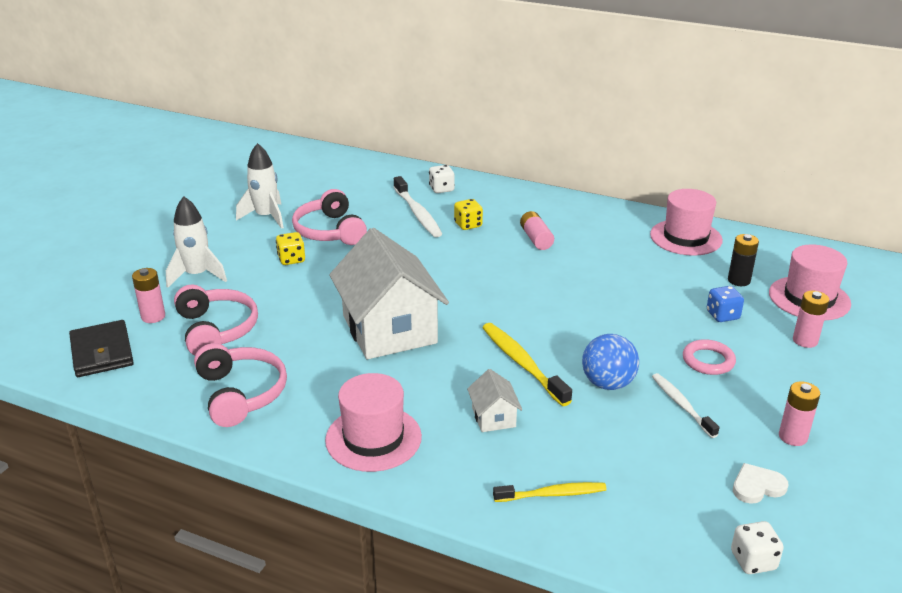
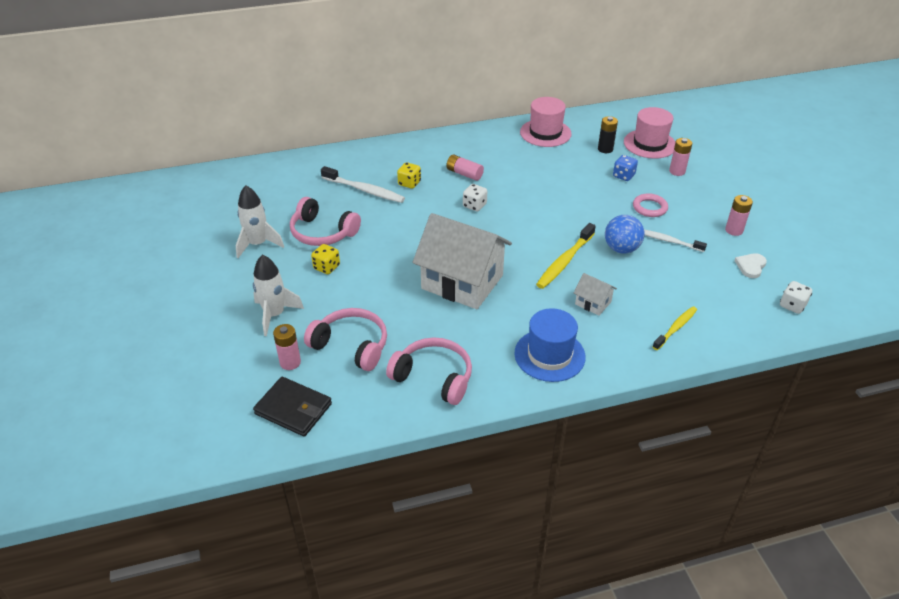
camera: 40 degrees left, 10 degrees up
(373, 438) = (549, 355): pink hat -> blue hat
(441, 189) = (355, 164): white dice -> white dice (474, 205)
(522, 363) = (564, 261): yellow toothbrush -> yellow toothbrush turned 75 degrees counterclockwise

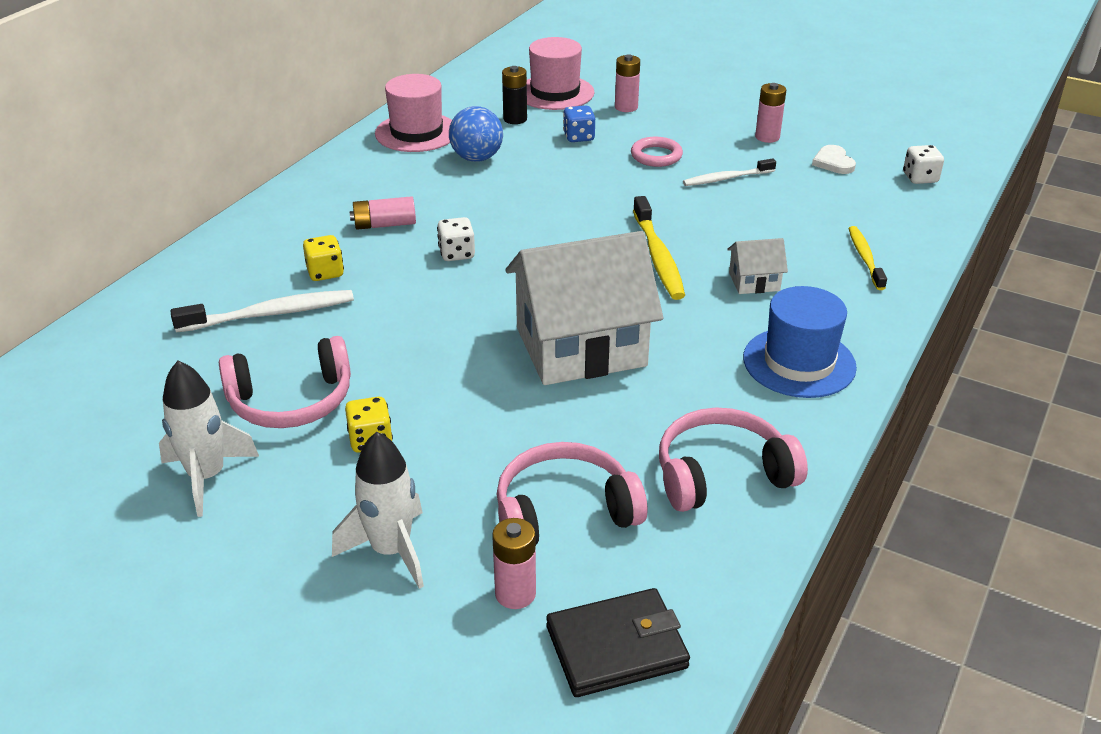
camera: 45 degrees left, 5 degrees down
(621, 249) = (694, 211): blue ball -> blue ball (477, 158)

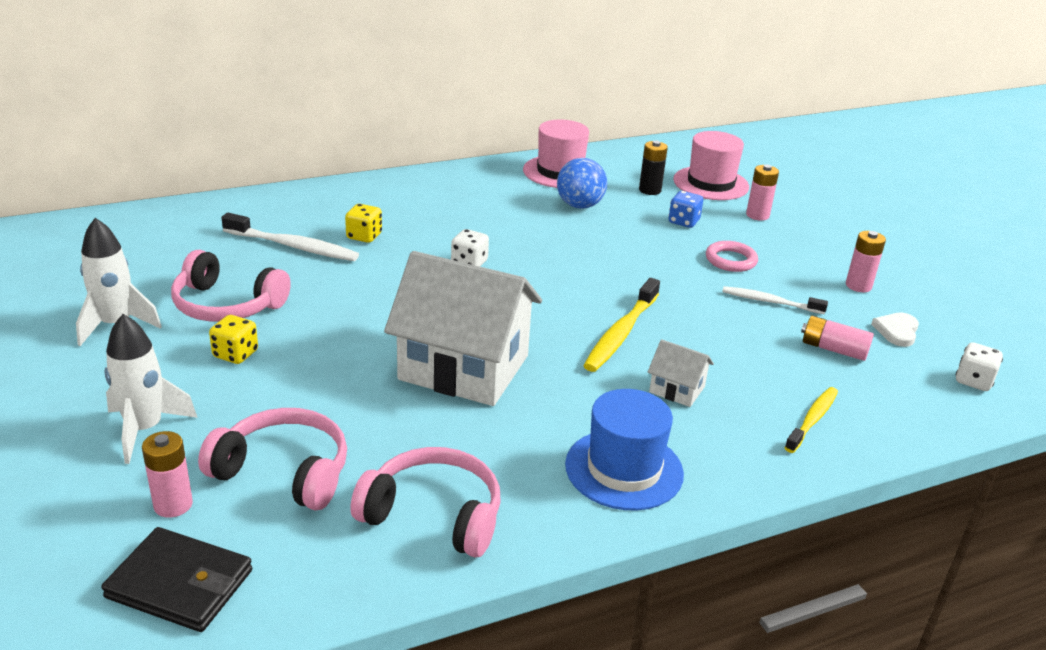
camera: 35 degrees right, 5 degrees down
(384, 224) = (448, 223): pink battery -> pink battery (833, 349)

